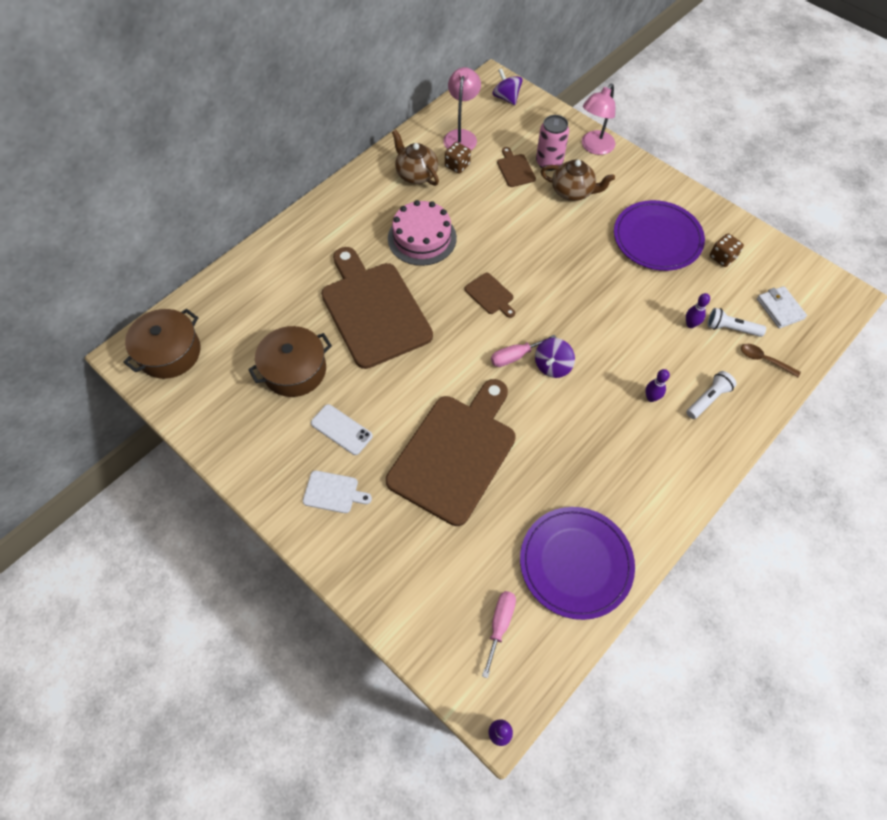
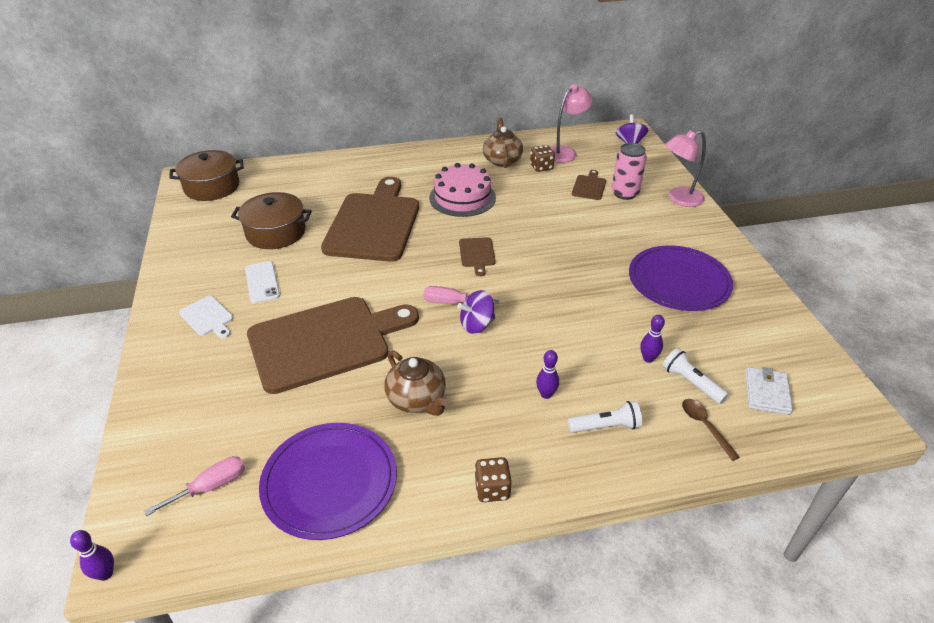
camera: 35 degrees right, 20 degrees down
(573, 192) = (627, 219): brown teapot -> brown teapot (417, 399)
(722, 257) = (737, 324): brown dice -> brown dice (492, 489)

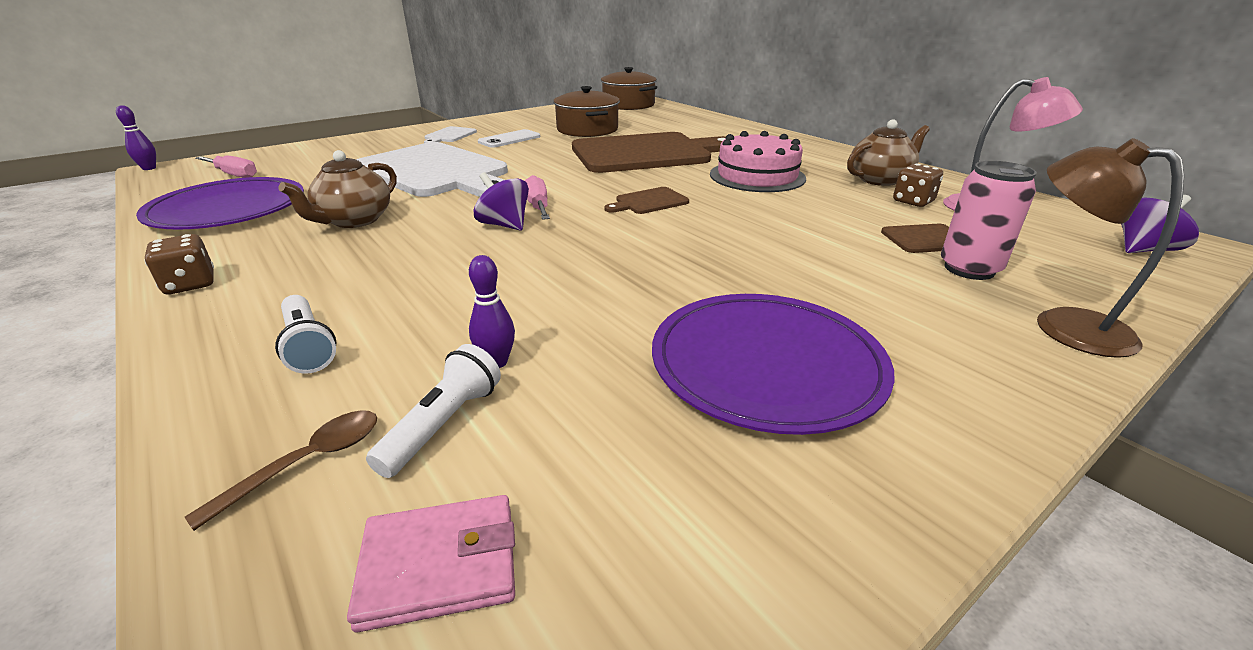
camera: 65 degrees right, 10 degrees down
(325, 341) = (435, 172): brown cutting board -> white cutting board
(546, 394) = (377, 288): purple bowling pin -> none
(679, 199) = (1063, 325): pink lamp -> brown lamp
(766, 393) = (440, 565): white wallet -> pink wallet

